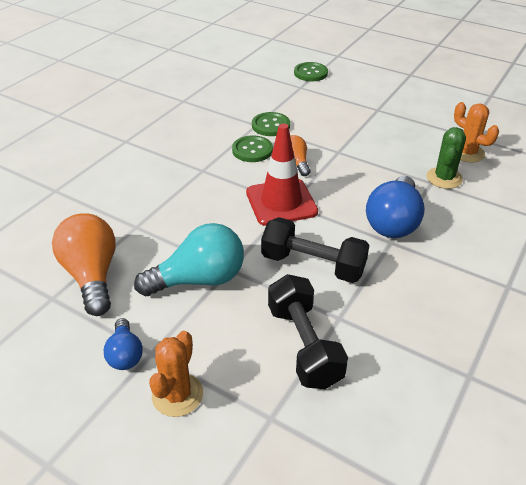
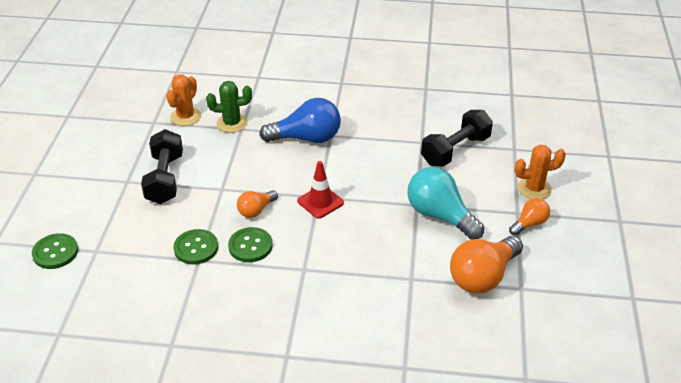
camera: 115 degrees left, 0 degrees up
(125, 354) = (529, 224): blue light bulb -> orange light bulb
(281, 202) = (320, 202): red traffic cone -> red traffic cone, size x0.65
(313, 265) = (382, 165): black dumbbell -> black dumbbell (165, 179)

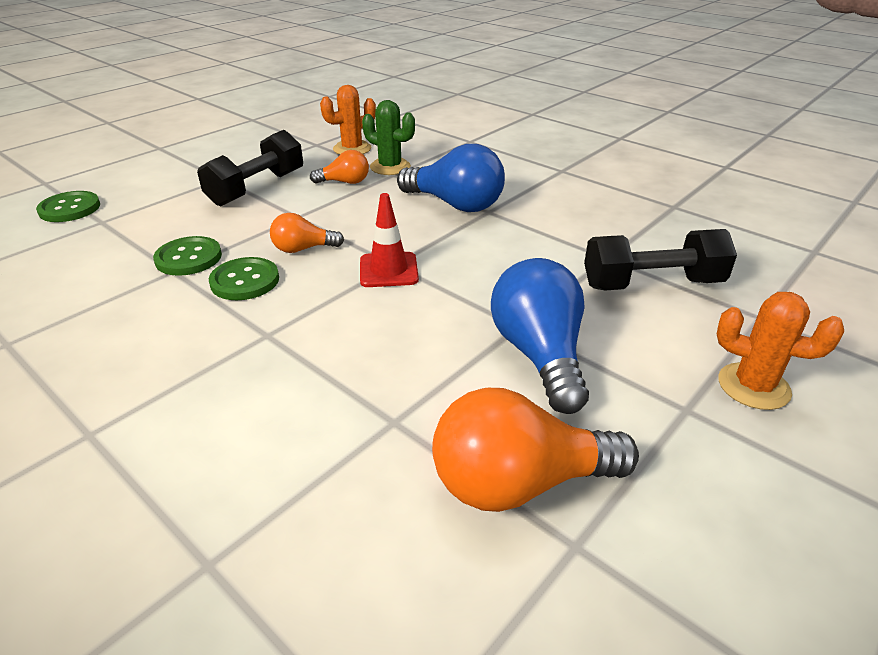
camera: 35 degrees right, 5 degrees down
(440, 216) = (539, 355): turquoise light bulb -> blue light bulb
(529, 224) = (696, 437): orange light bulb -> orange light bulb (345, 182)

